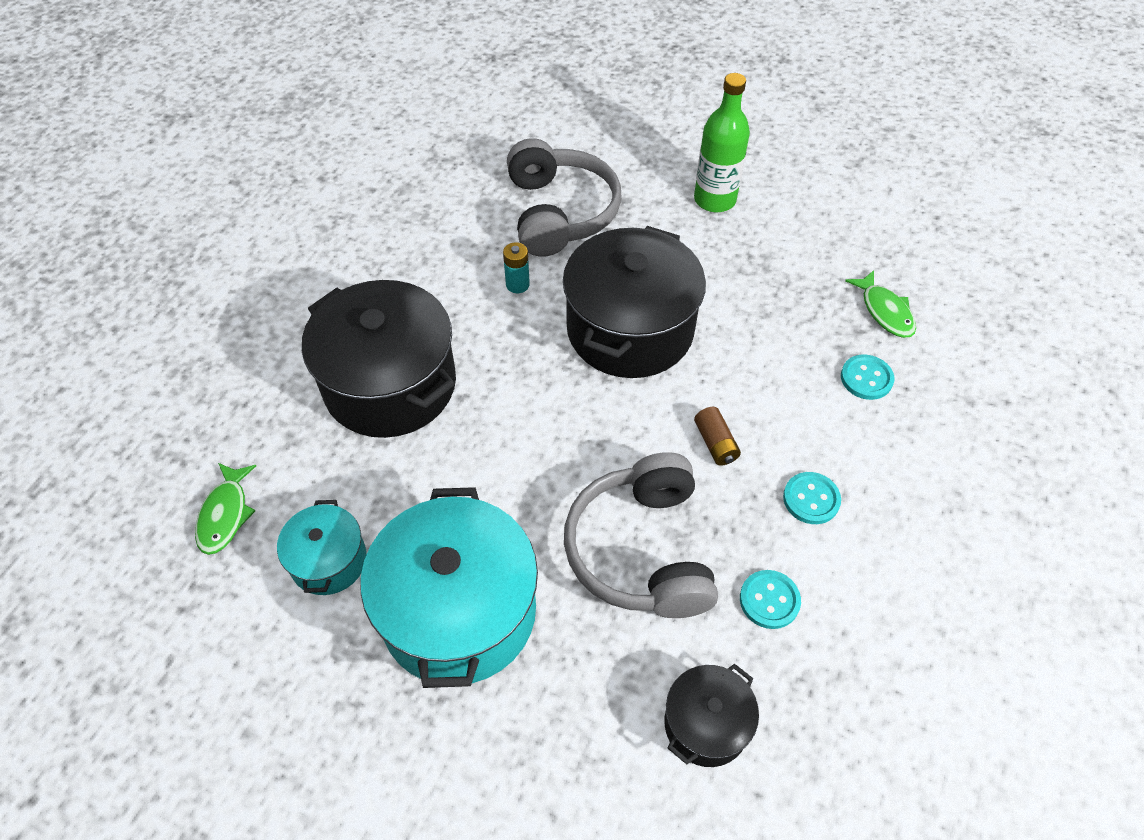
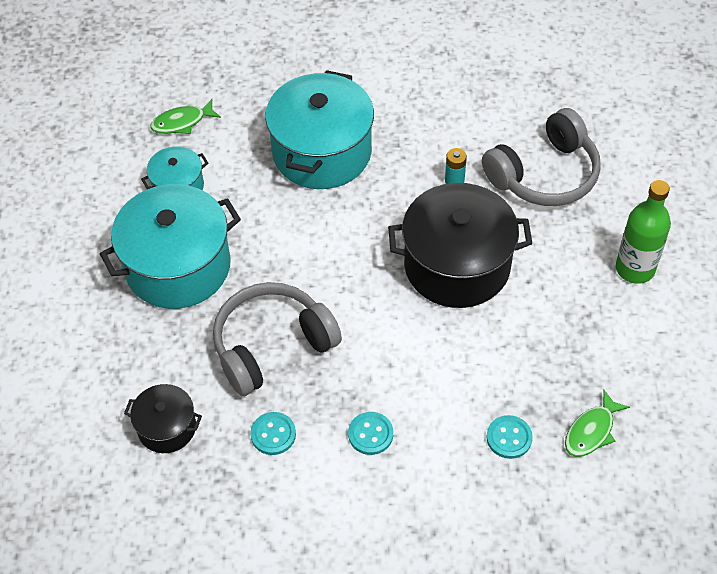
camera: 65 degrees right, 0 degrees up
(390, 384) = (322, 152): black pot -> turquoise pot
(715, 443) = (385, 357): brown battery -> none

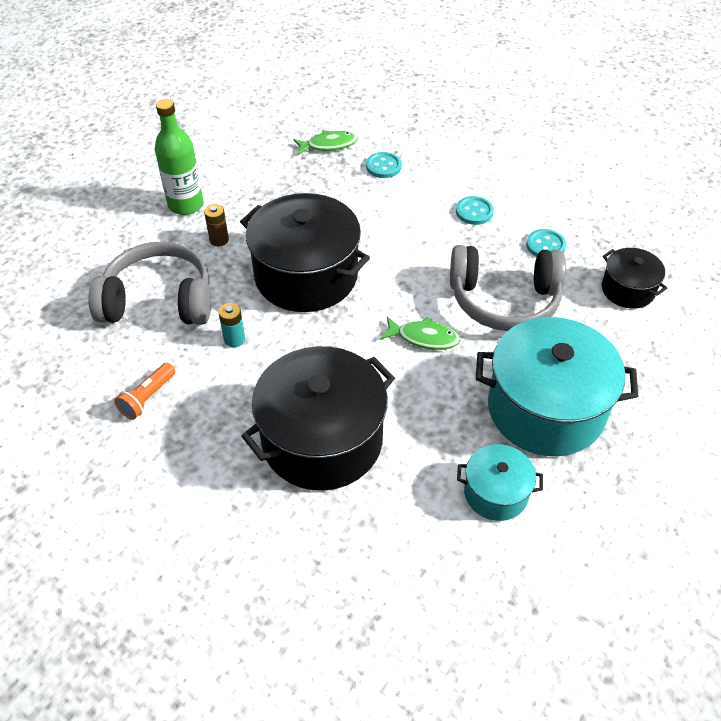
camera: 145 degrees left, 5 degrees down
(182, 122) = (441, 575): green fish -> green fish (424, 338)
(322, 152) = (322, 440): turquoise pot -> black pot
(466, 109) = (147, 398): none -> orange flashlight
(564, 253) = (219, 240): none -> brown battery

